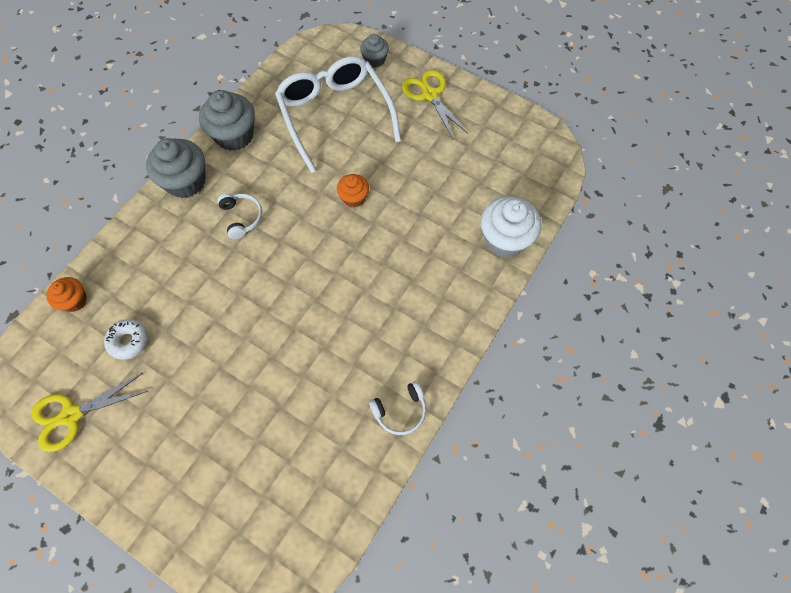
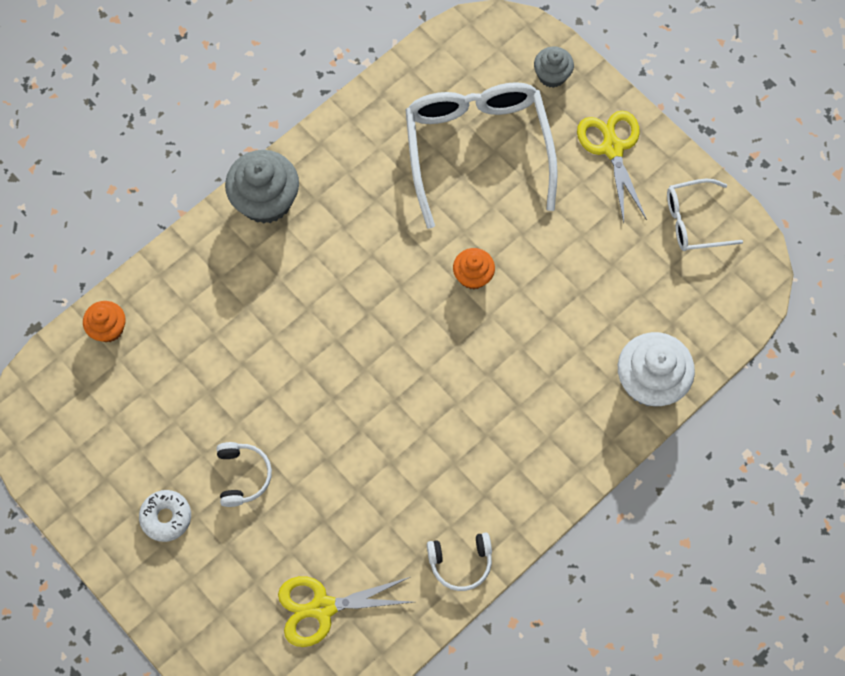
camera: 15 degrees right, 5 degrees up
(72, 415) = (89, 468): yellow scissors -> yellow scissors (323, 608)
(129, 341) = (164, 396): white donut -> white donut (166, 517)
(234, 135) = (339, 148): grey cupcake -> none
(242, 217) = (327, 268): white headphones -> white headphones (243, 475)
(501, 127) = (694, 221): none -> white glasses

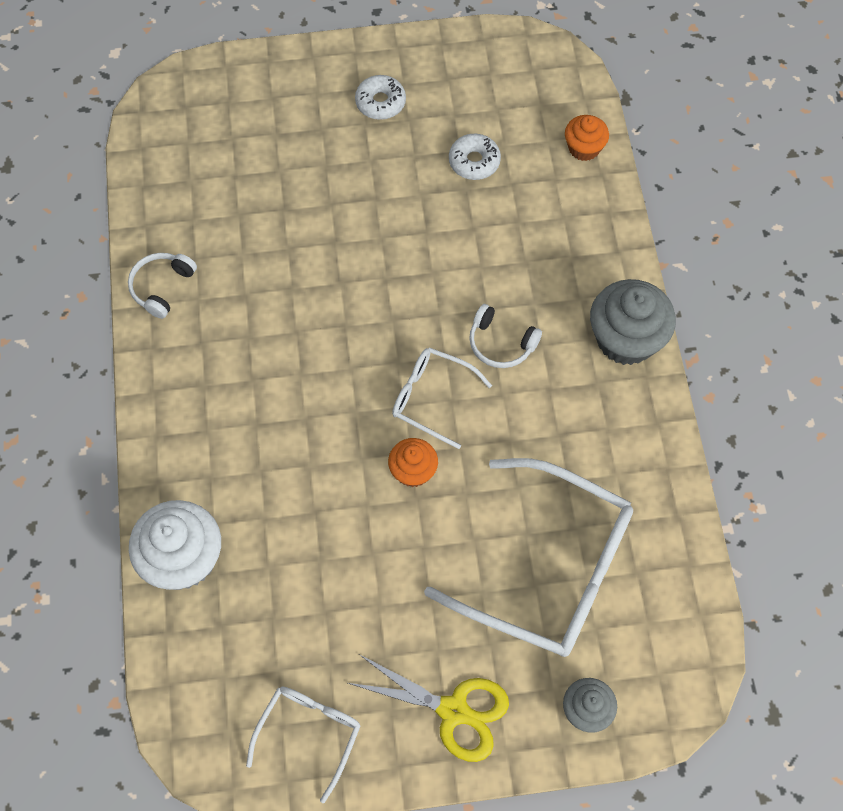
camera: 125 degrees right, 5 degrees down
(178, 403) = (474, 161): none -> white donut
(243, 475) = (371, 173): white headphones -> white headphones (501, 343)
(323, 608) = (214, 167): yellow scissors -> none
(408, 299) = (432, 398): none -> white glasses

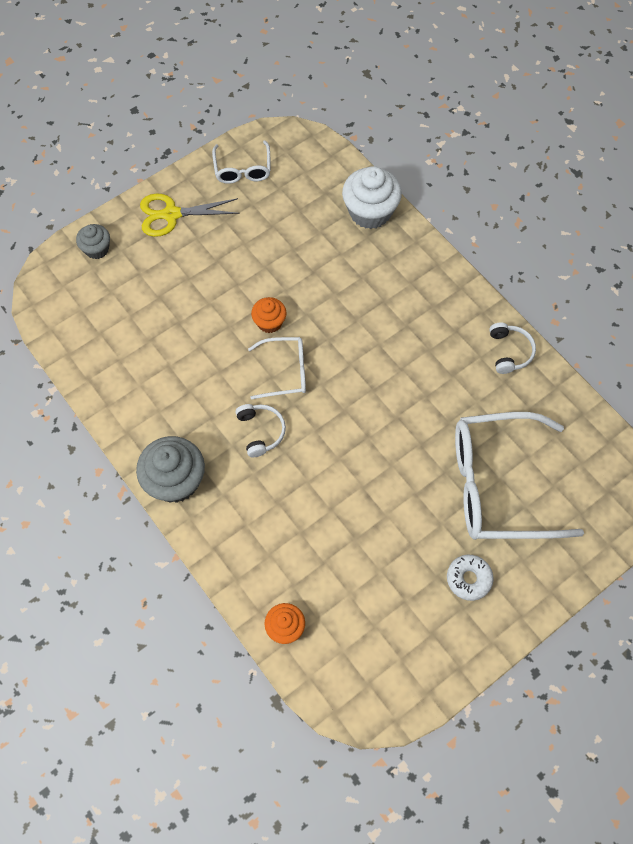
camera: 150 degrees right, 0 degrees up
(474, 161) = (363, 566): white donut -> none
(501, 343) = (261, 431): white headphones -> white headphones turned 75 degrees clockwise
(548, 568) = (155, 309): white glasses -> white glasses (498, 485)

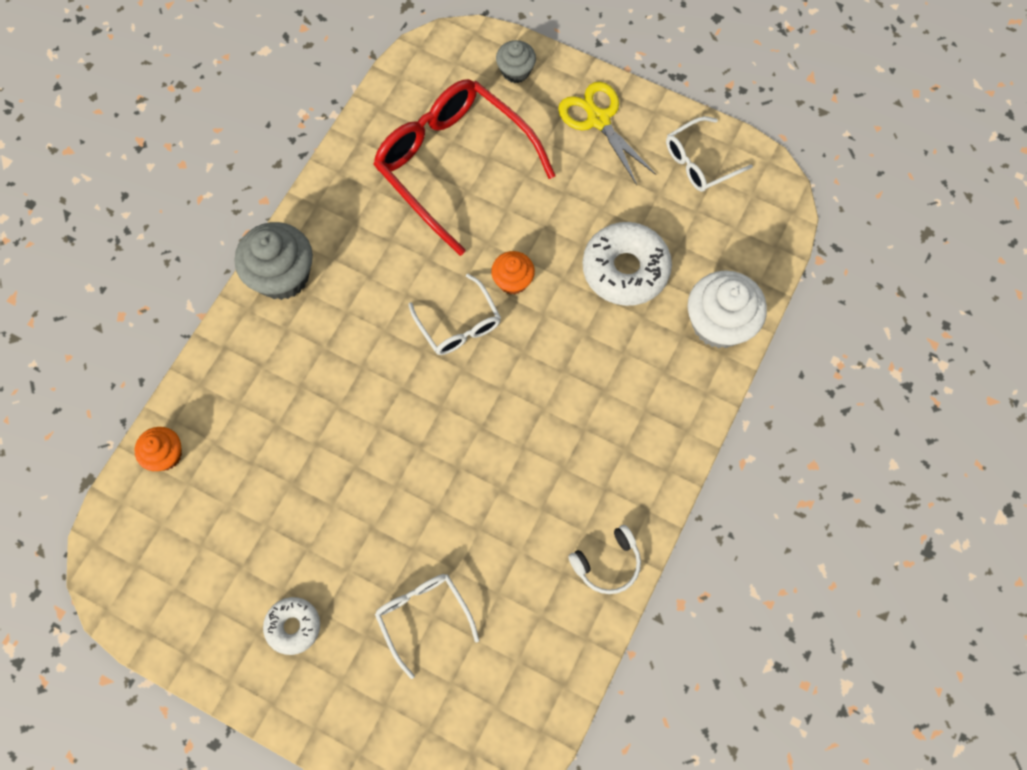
camera: 65 degrees right, 5 degrees up
(151, 322) = (454, 165): none -> red glasses
(261, 431) = (375, 332): white headphones -> none
(300, 249) = (625, 269): none -> white donut
(498, 485) = (423, 616): white glasses -> white glasses, size x0.51

